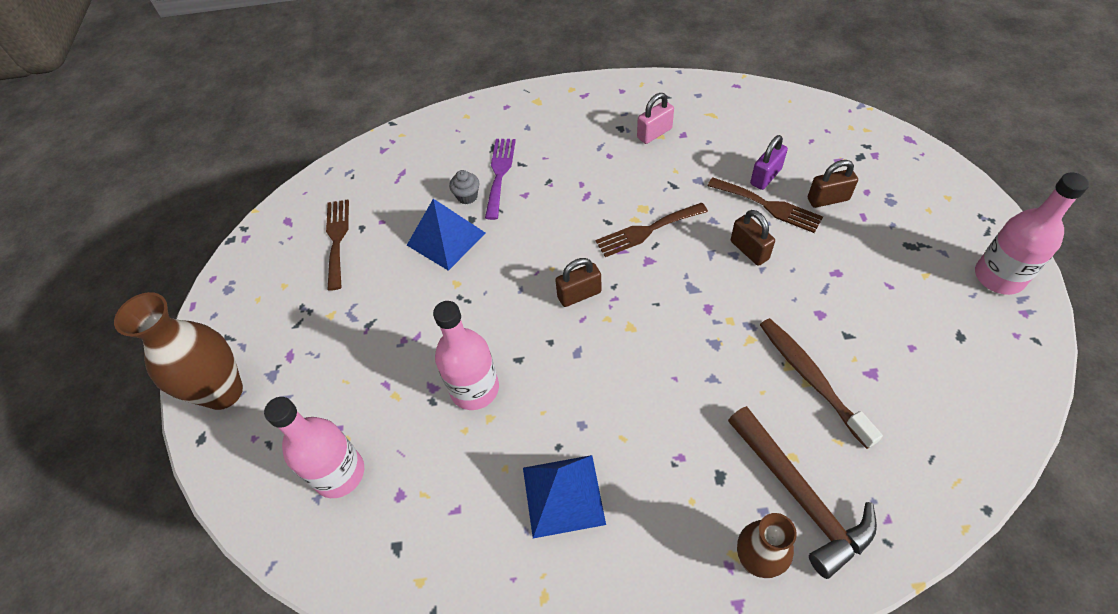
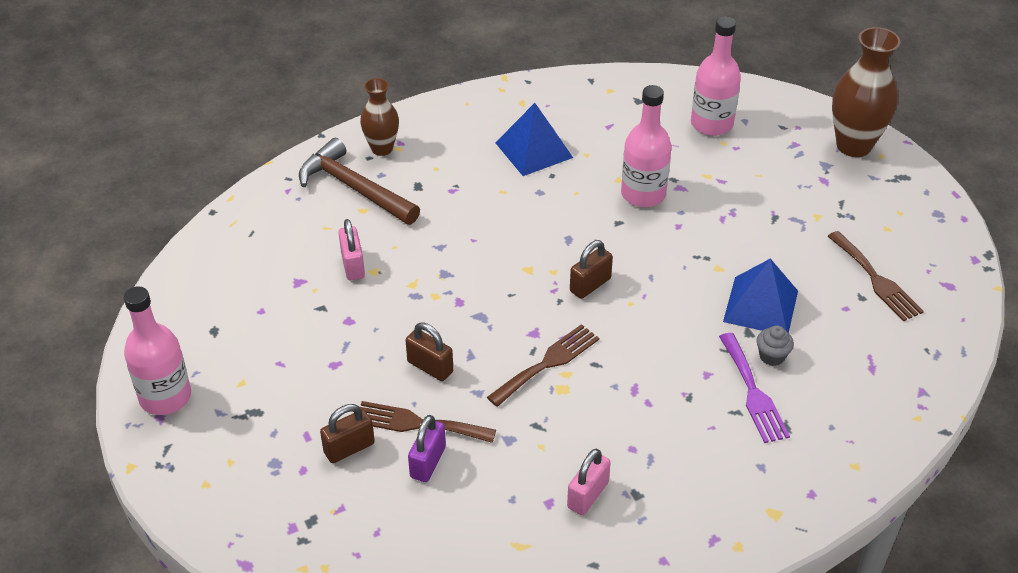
camera: 155 degrees right, 10 degrees down
(811, 378) = (353, 265): brown toothbrush -> pink padlock

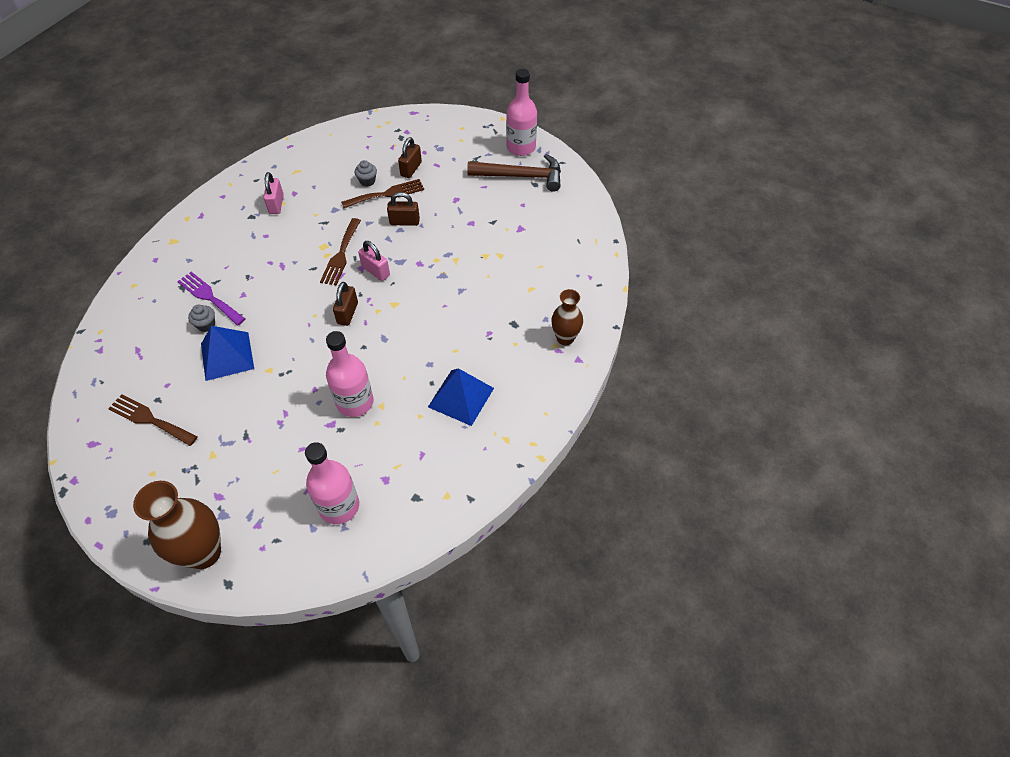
camera: 145 degrees right, 10 degrees up
(353, 265) = (500, 252): pink padlock -> pink padlock (376, 271)
(354, 188) = (551, 300): brown hammer -> brown hammer (521, 176)
(428, 462) = (367, 181): purple padlock -> grey cupcake

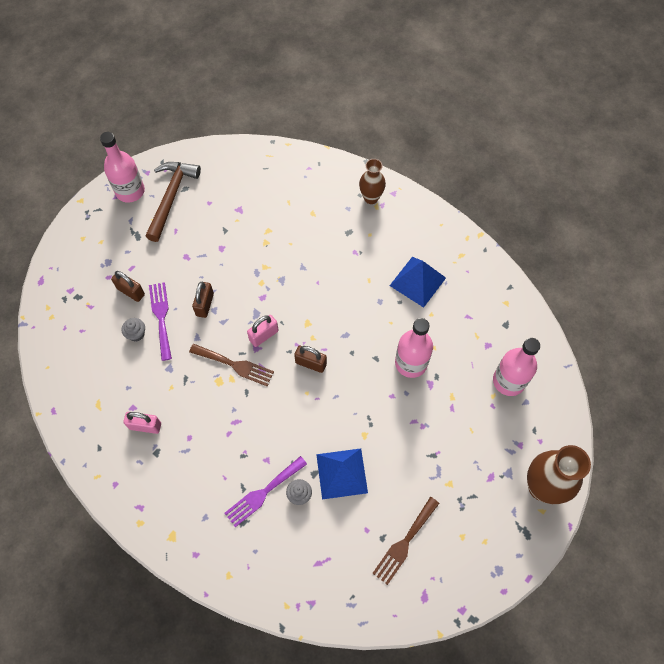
camera: 80 degrees left, 10 degrees up
(387, 194) = (161, 317): brown fork -> purple fork

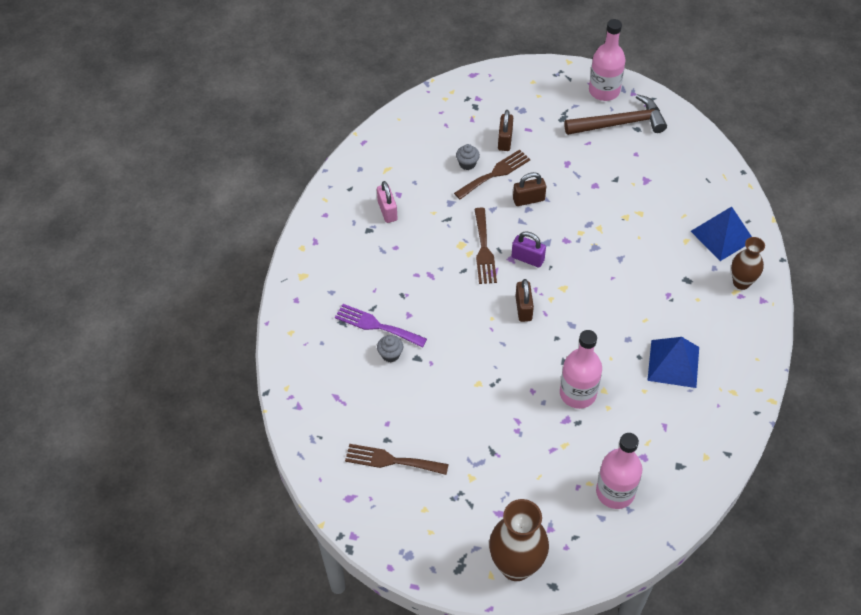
camera: 65 degrees right, 10 degrees down
(161, 317) = (495, 173): purple fork -> brown fork
(263, 335) = (527, 258): pink padlock -> purple padlock
(342, 473) = (430, 380): blue pyramid -> blue pyramid (722, 235)

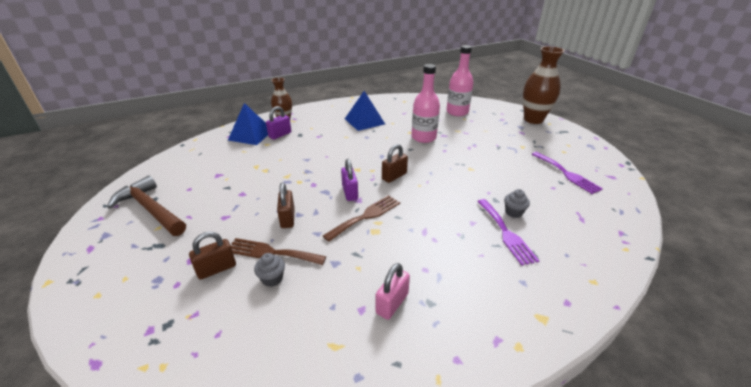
camera: 130 degrees left, 20 degrees down
(391, 460) = (566, 174): brown fork -> purple fork
(528, 199) = (287, 218): brown padlock -> brown padlock turned 45 degrees clockwise
(604, 91) = (101, 236): pink bottle -> none
(700, 261) = (280, 135): none -> purple padlock

